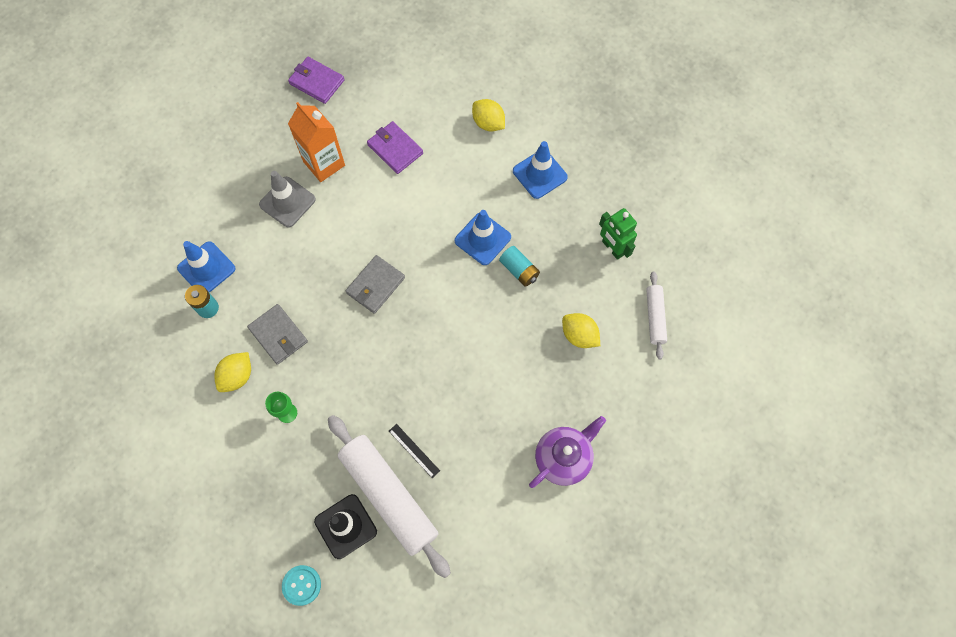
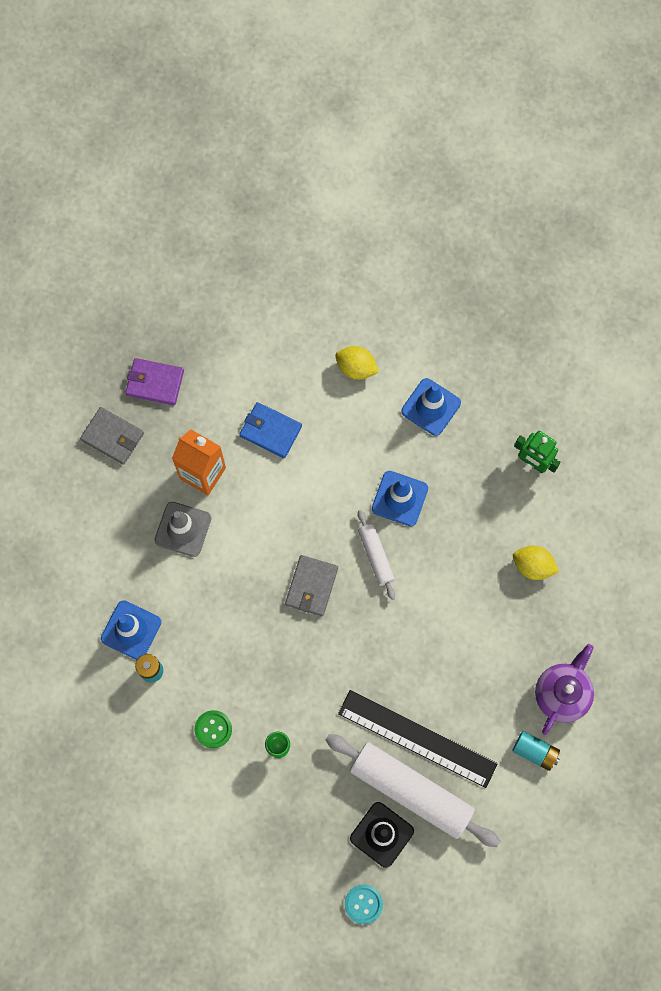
camera: 20 degrees left, 5 degrees up
(237, 376) = (213, 729): yellow lemon -> green button
(278, 335) = (235, 673): grey wallet -> grey wallet (112, 437)
(395, 149) = (270, 431): purple wallet -> blue wallet
(414, 450) = (417, 738): black ruler -> black ruler, size x2.45
(519, 270) = (449, 519): turquoise battery -> turquoise battery (535, 751)
(655, 317) = (599, 520): white rolling pin -> white rolling pin (376, 556)

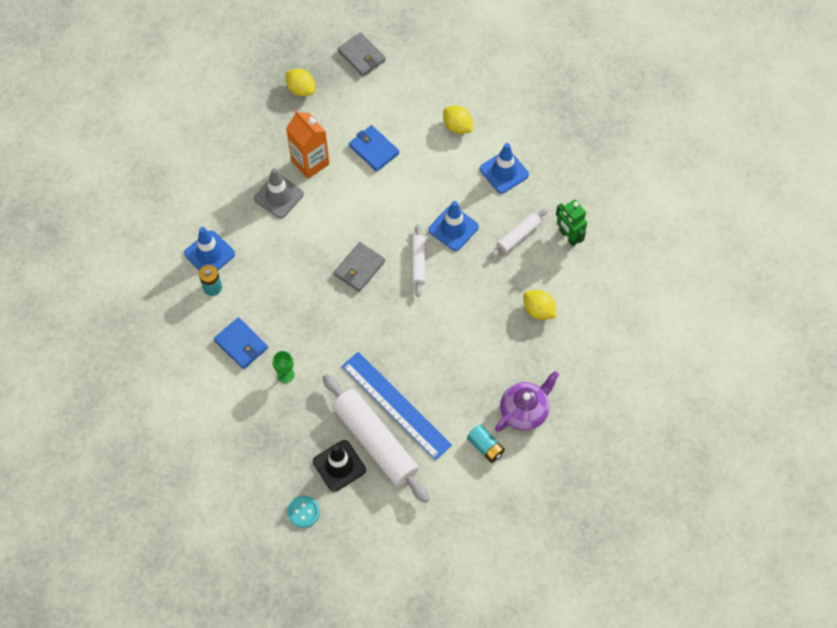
camera: 20 degrees right, 10 degrees down
(112, 437) = (253, 116): grey wallet -> grey wallet (361, 56)
(155, 383) = (301, 89): purple wallet -> yellow lemon
(213, 729) = (241, 344): green button -> blue wallet
(417, 738) = (396, 405): black ruler -> blue ruler
(477, 481) = (518, 236): none -> white rolling pin

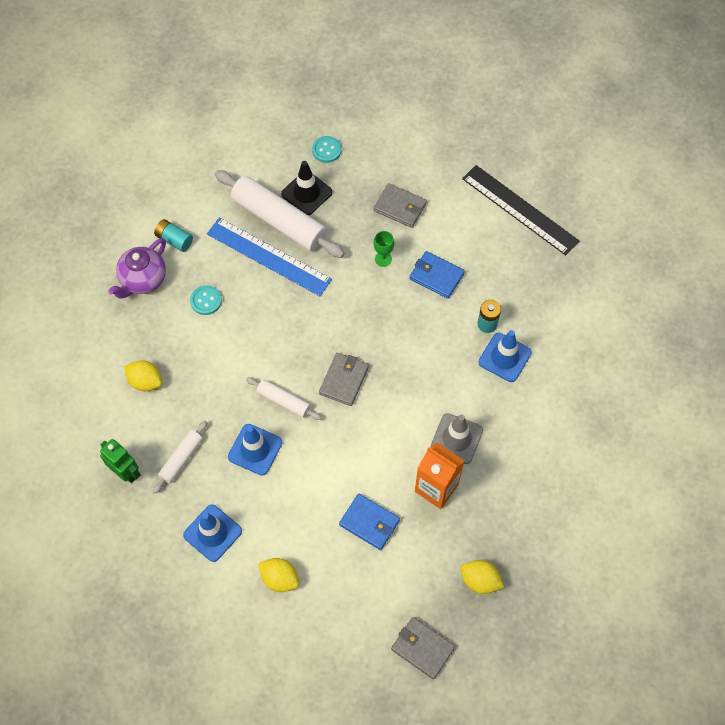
camera: 165 degrees right, 0 degrees up
(133, 393) = (519, 209): none -> black ruler
(250, 426) = (400, 207): none -> grey wallet
(418, 263) = (284, 401): white rolling pin -> white rolling pin turned 45 degrees counterclockwise
(467, 374) = (206, 301): none -> turquoise button

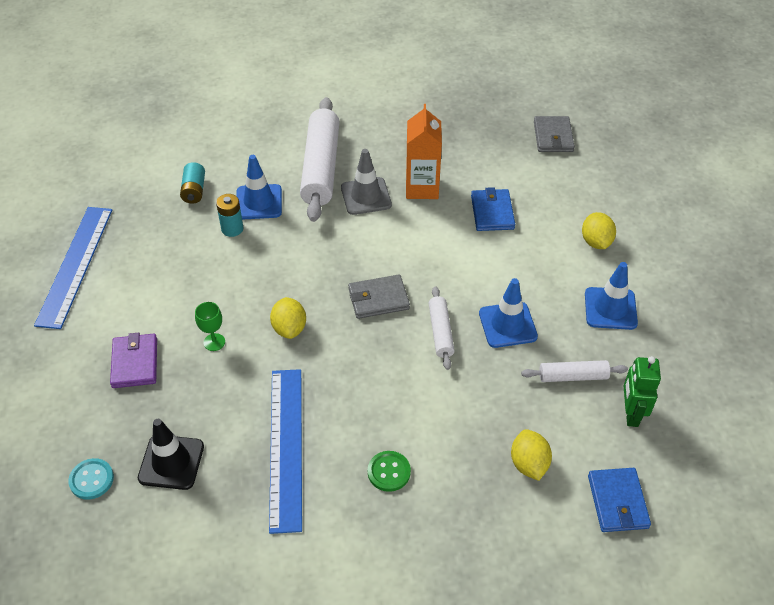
camera: 125 degrees left, 15 degrees down
(143, 280) = (415, 558): purple teapot -> none
(174, 240) = (335, 563): turquoise battery -> turquoise battery (194, 190)
(206, 301) = (389, 472): turquoise button -> green button
(279, 220) = (229, 466): white rolling pin -> white rolling pin (321, 167)
(400, 207) = (135, 363): grey wallet -> purple wallet
(436, 276) = (204, 289): blue wallet -> blue wallet (617, 502)
(480, 580) = (471, 131): yellow lemon -> yellow lemon (289, 328)
(519, 209) = (75, 265): black ruler -> blue ruler

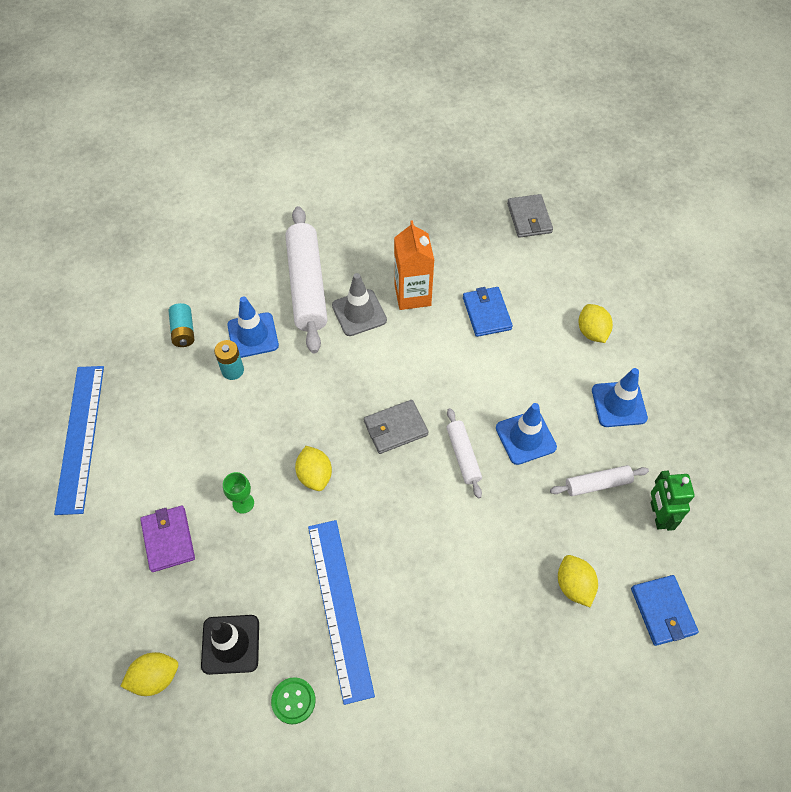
camera: 10 degrees left, 10 degrees up
(91, 480) = (155, 678): turquoise button -> yellow lemon
(389, 472) = (444, 617): green button -> green button (293, 701)

